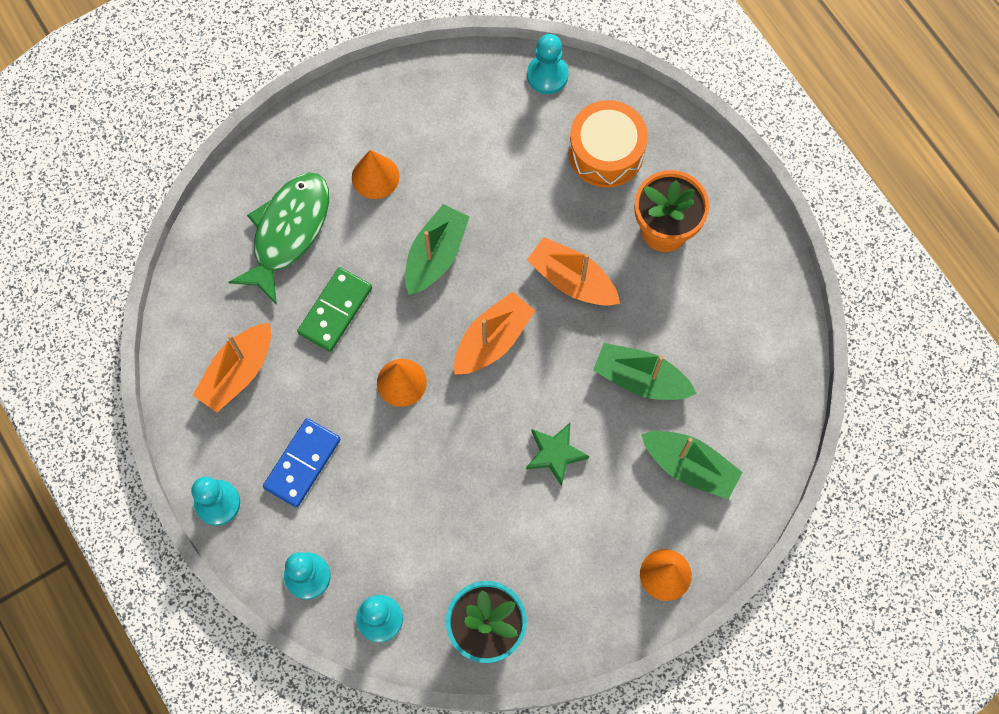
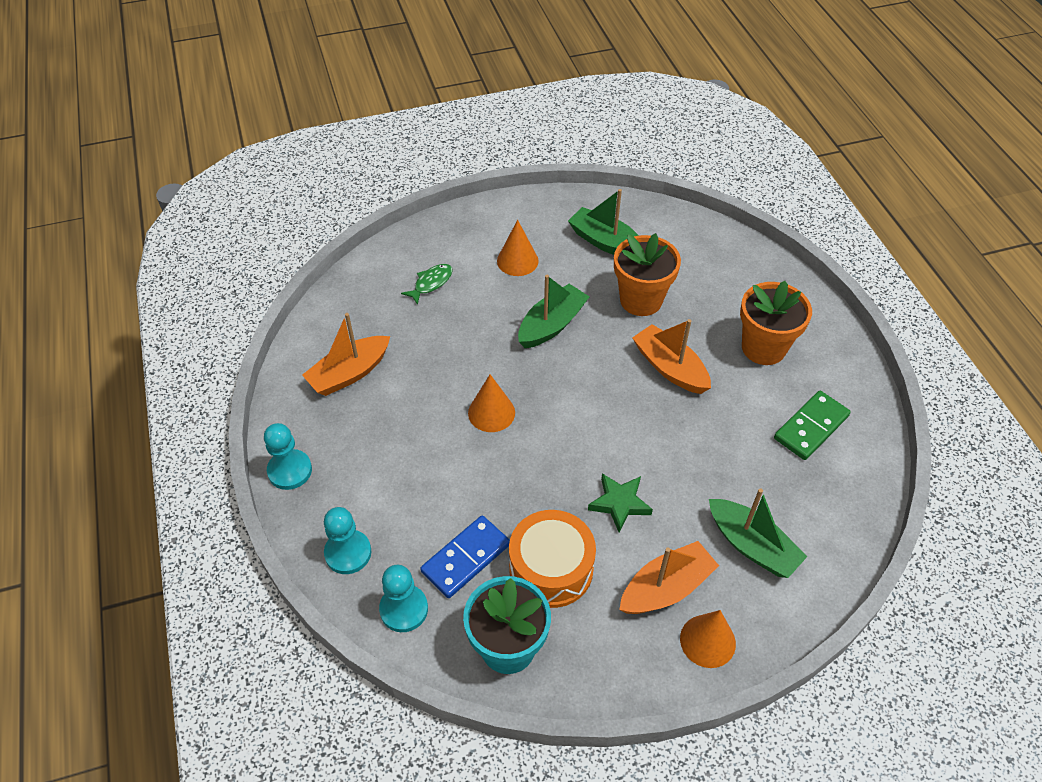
camera: 15 degrees right, 20 degrees down
(288, 232) = (431, 283): green fish -> green fish, size x0.48
(302, 463) = (379, 456): blue domino -> blue domino (465, 558)
(335, 310) = (451, 346): green domino -> green domino (811, 427)
(492, 340) = (584, 398): orange boat -> orange boat (666, 588)
(523, 198) = (641, 300): none -> orange flower pot
(547, 75) = (683, 222): turquoise pawn -> none
(606, 152) = (722, 282): orange drum -> orange drum (551, 568)
(640, 379) = (717, 459): green boat -> green boat (605, 242)

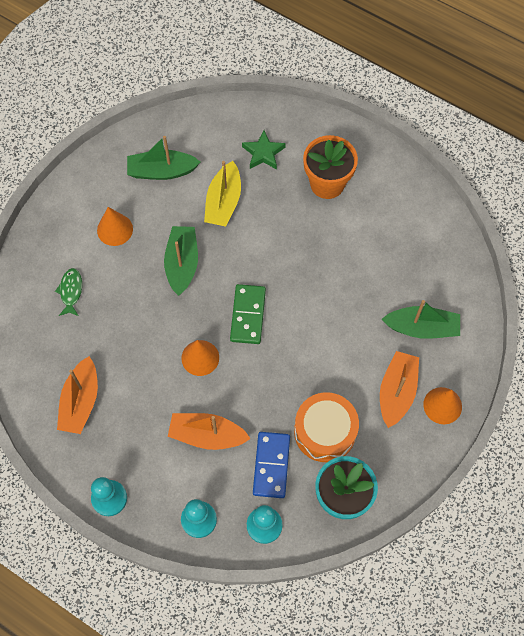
camera: 40 degrees left, 15 degrees up
(619, 503) = (329, 359): green star -> green star (263, 153)
(641, 300) = (223, 202): orange flower pot -> yellow boat
(670, 368) = (283, 241): orange boat -> orange boat (207, 435)
(811, 427) = (396, 222): green domino -> green domino (247, 315)

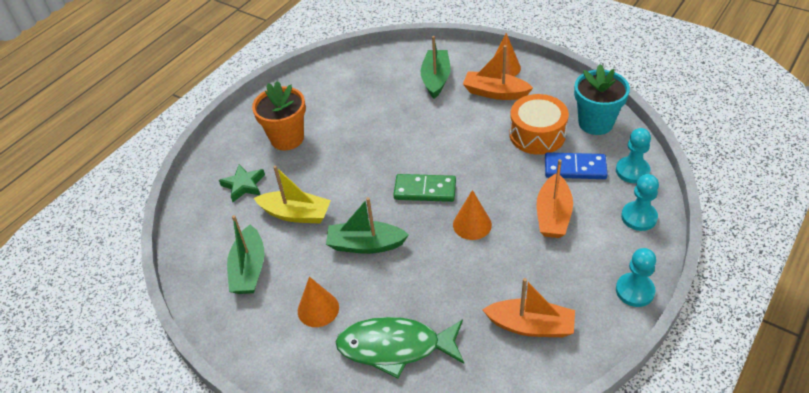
camera: 85 degrees left, 20 degrees down
(71, 291) = (395, 347): green fish -> green fish, size x2.08

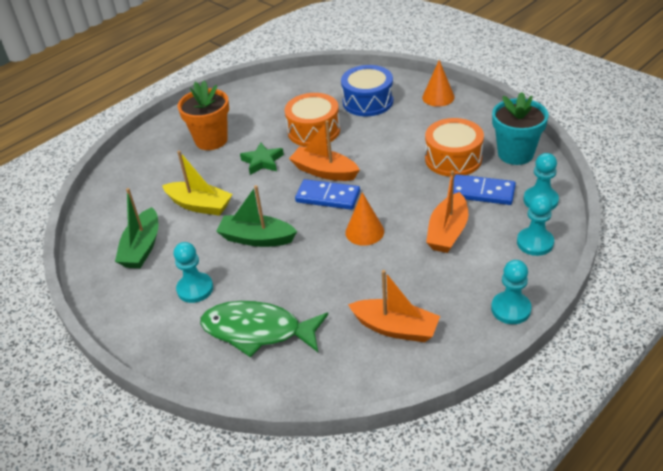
camera: 10 degrees right, 5 degrees down
(243, 185) = (159, 176): green star -> green star (262, 161)
(318, 309) = (195, 289): orange cone -> turquoise pawn
(390, 117) = (314, 131): none -> orange drum
(425, 190) = (328, 197): green domino -> blue domino
(436, 79) = (368, 101): green boat -> blue drum
(495, 92) = (422, 118): orange boat -> orange boat (324, 171)

